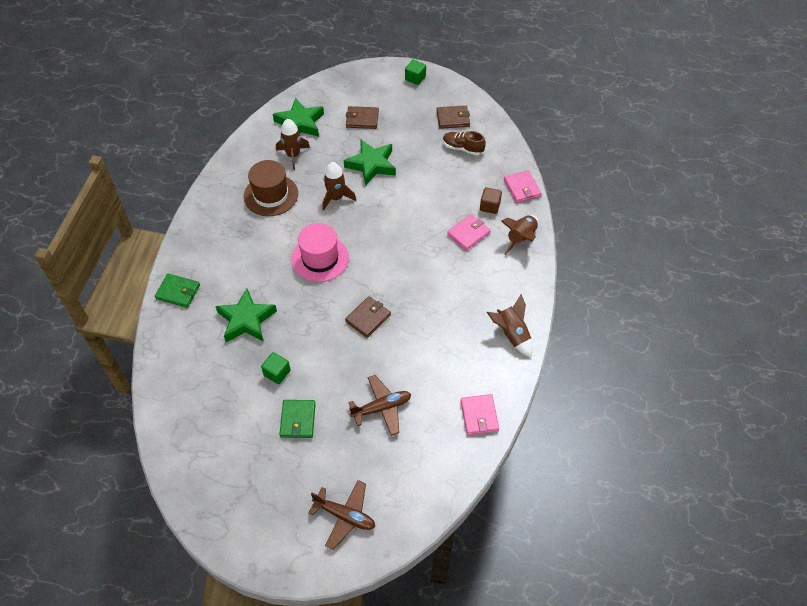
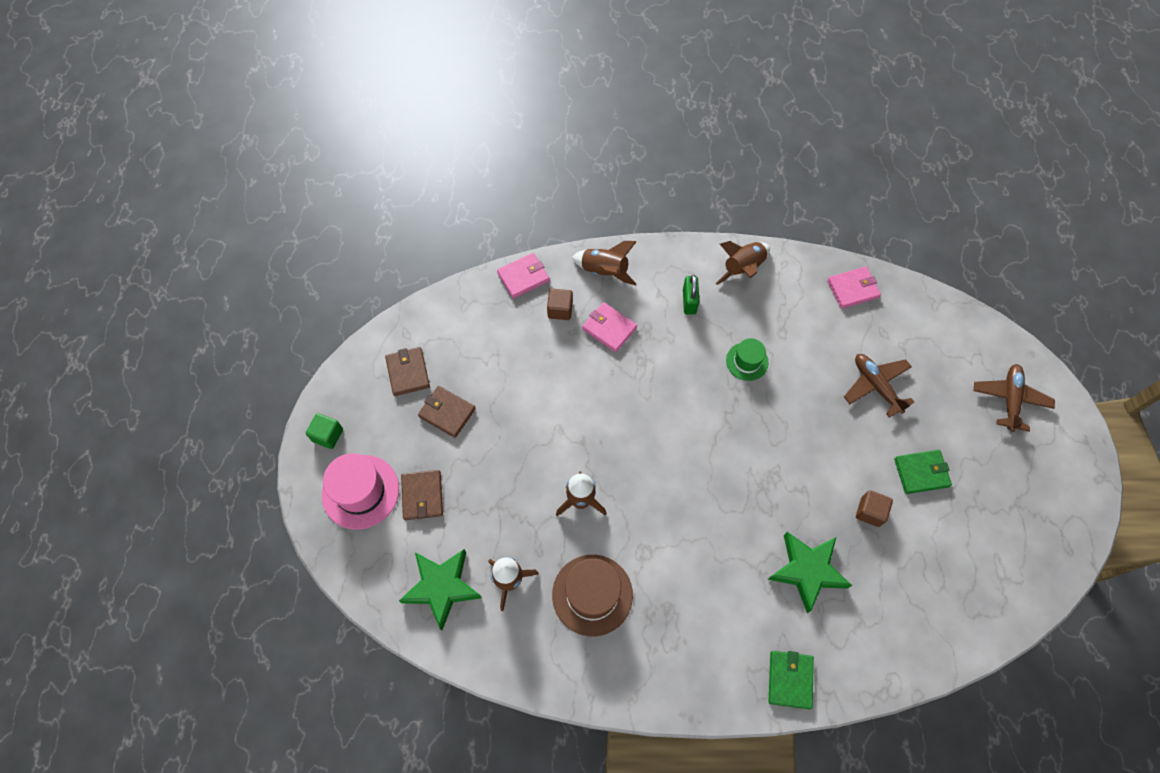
camera: 100 degrees left, 10 degrees up
(277, 373) = (870, 512): green cube -> brown cube
(320, 258) = (688, 499): pink hat -> pink hat (360, 491)
(368, 318) = (763, 422): brown wallet -> brown wallet (447, 413)
(371, 165) = (512, 465): green star -> none
(423, 318) = (747, 361): none -> green hat
(462, 148) = (463, 353): brown shoe -> none
(485, 290) = (689, 301): none -> green padlock

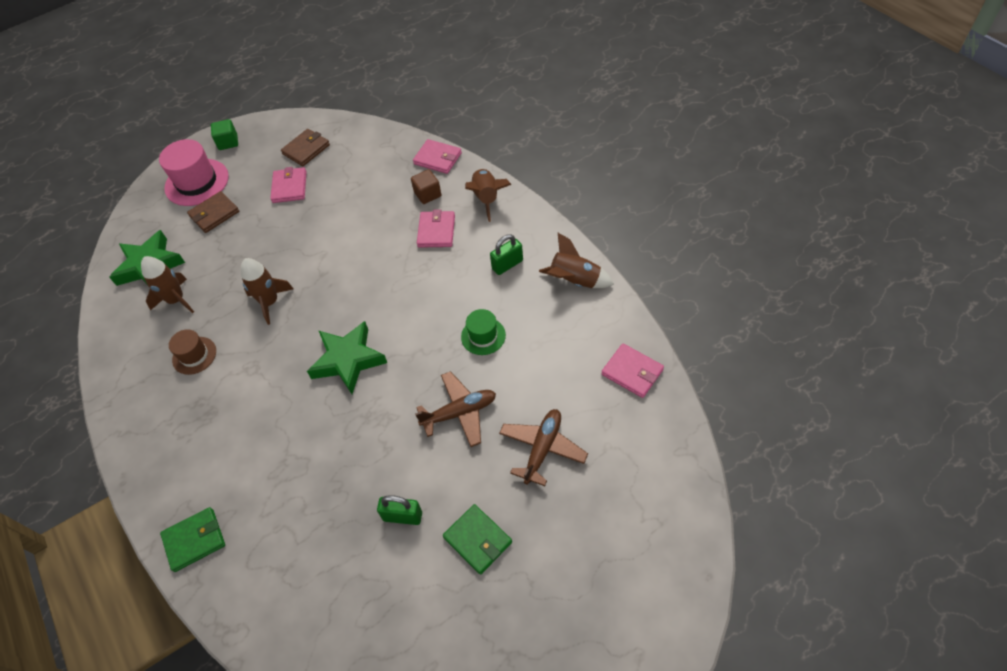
camera: 60 degrees right, 10 degrees down
(447, 413) = (289, 187): brown wallet -> pink wallet
(592, 595) = (194, 355): brown hat -> brown hat, size x0.58
(807, 570) = (308, 496): green star -> green star (348, 360)
(870, 512) = (402, 516): brown cube -> green padlock
(1010, 399) = (631, 582): brown plane -> brown plane (460, 413)

